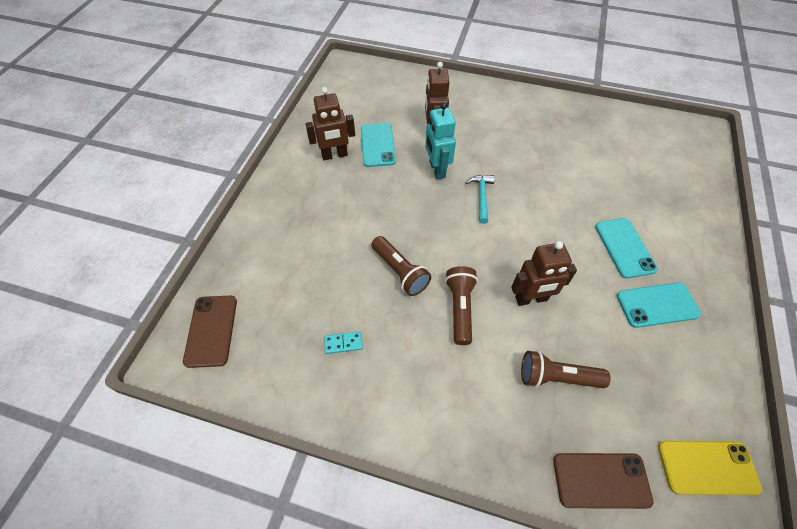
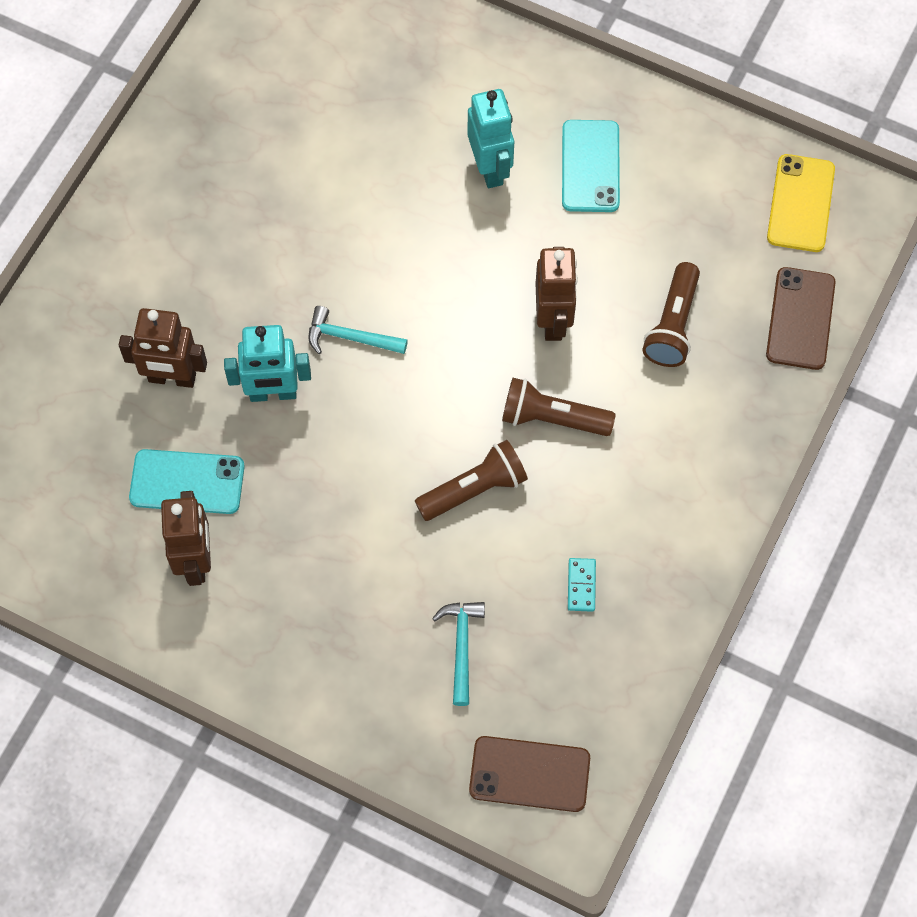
camera: 80 degrees left, 10 degrees up
(295, 280) = (461, 647): none -> turquoise hammer
(624, 247) = (490, 168): turquoise phone -> turquoise robot

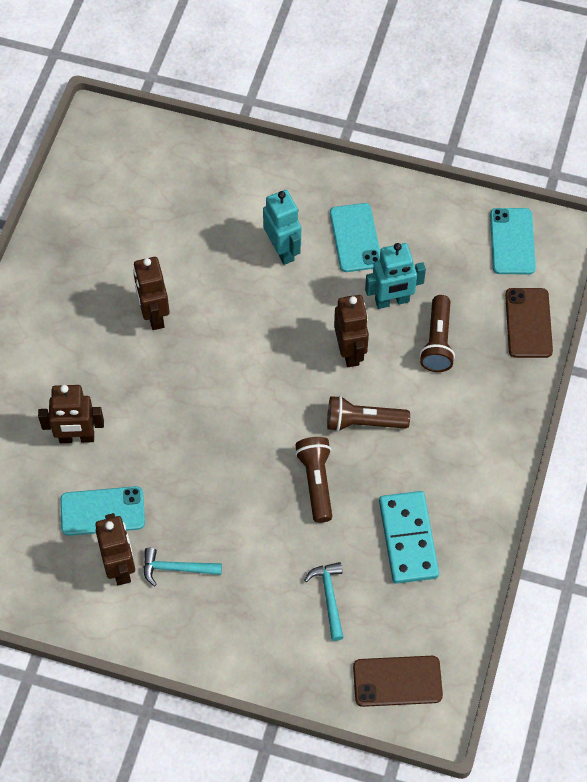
camera: 10 degrees left, 5 degrees down
(273, 393) = (154, 437): turquoise robot -> turquoise robot (392, 301)
(304, 230) = (154, 315): none -> brown robot
(350, 337) = (203, 387): turquoise hammer -> turquoise hammer (176, 568)
(474, 489) = (316, 482): brown flashlight -> brown flashlight turned 60 degrees counterclockwise
(581, 585) = (408, 539): turquoise domino -> turquoise domino, size x2.29
(800, 203) = (512, 241): yellow phone -> turquoise phone

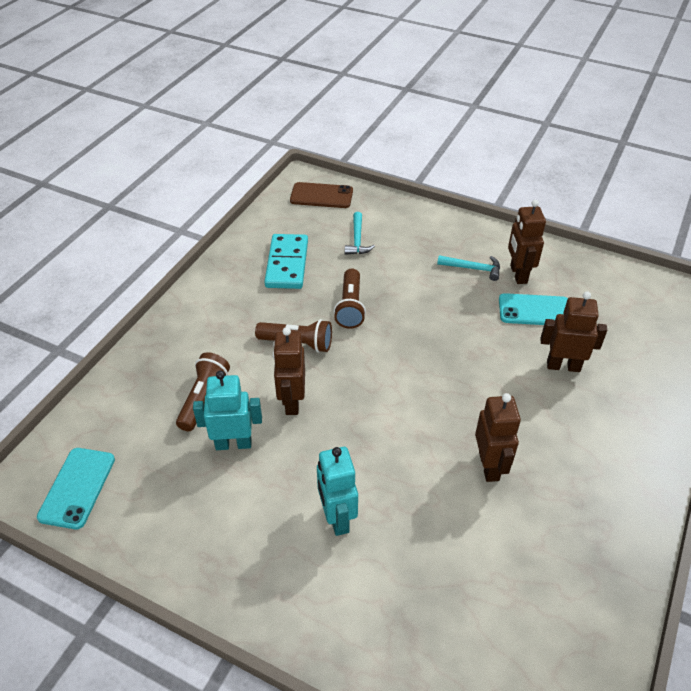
camera: 170 degrees left, 15 degrees down
(355, 238) = (249, 520): turquoise phone -> none
(528, 323) = (108, 403): brown phone -> none

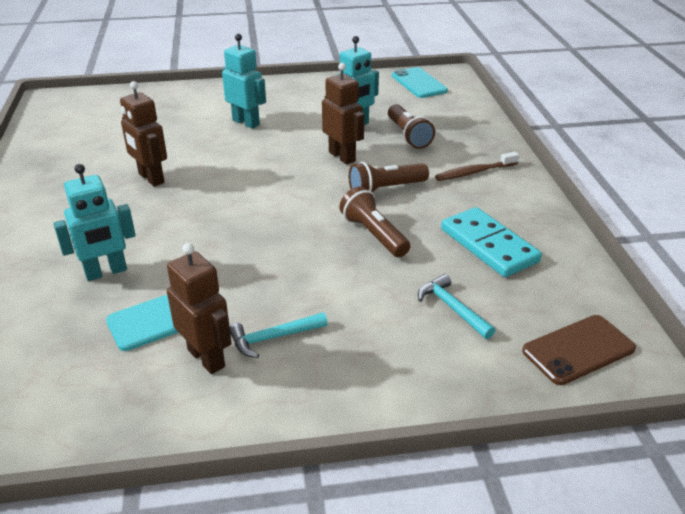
camera: 145 degrees right, 10 degrees down
(210, 325) = (474, 172): none -> brown toothbrush
(563, 366) = (106, 272): brown robot -> turquoise robot

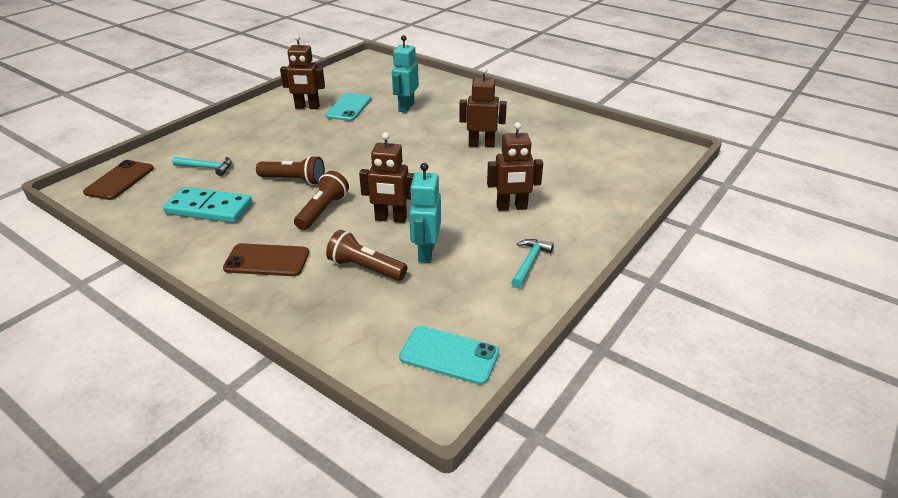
camera: 135 degrees right, 0 degrees up
(246, 122) = (512, 207): turquoise robot -> brown robot
(273, 338) = (288, 122): turquoise hammer -> turquoise hammer (529, 263)
(474, 172) = (267, 261): brown toothbrush -> brown phone

